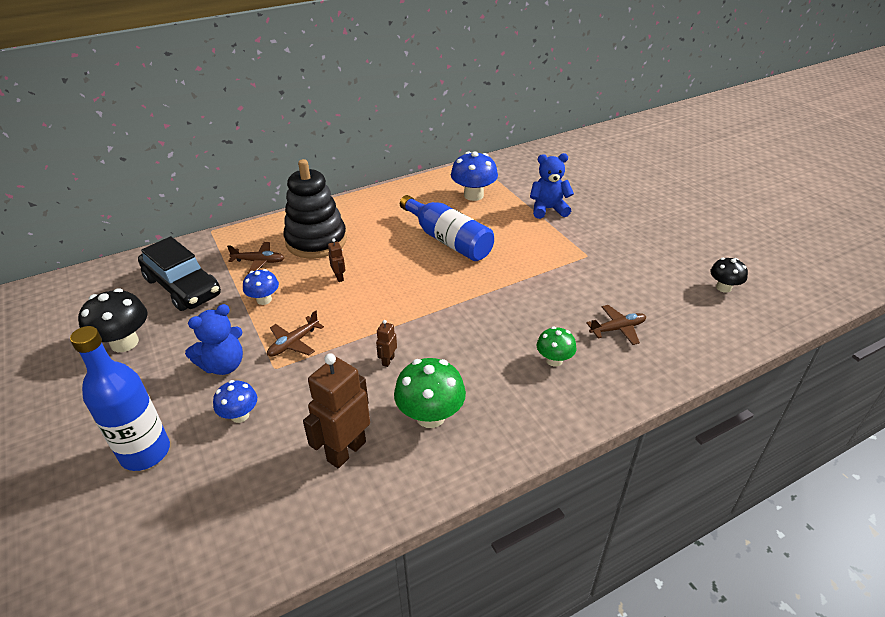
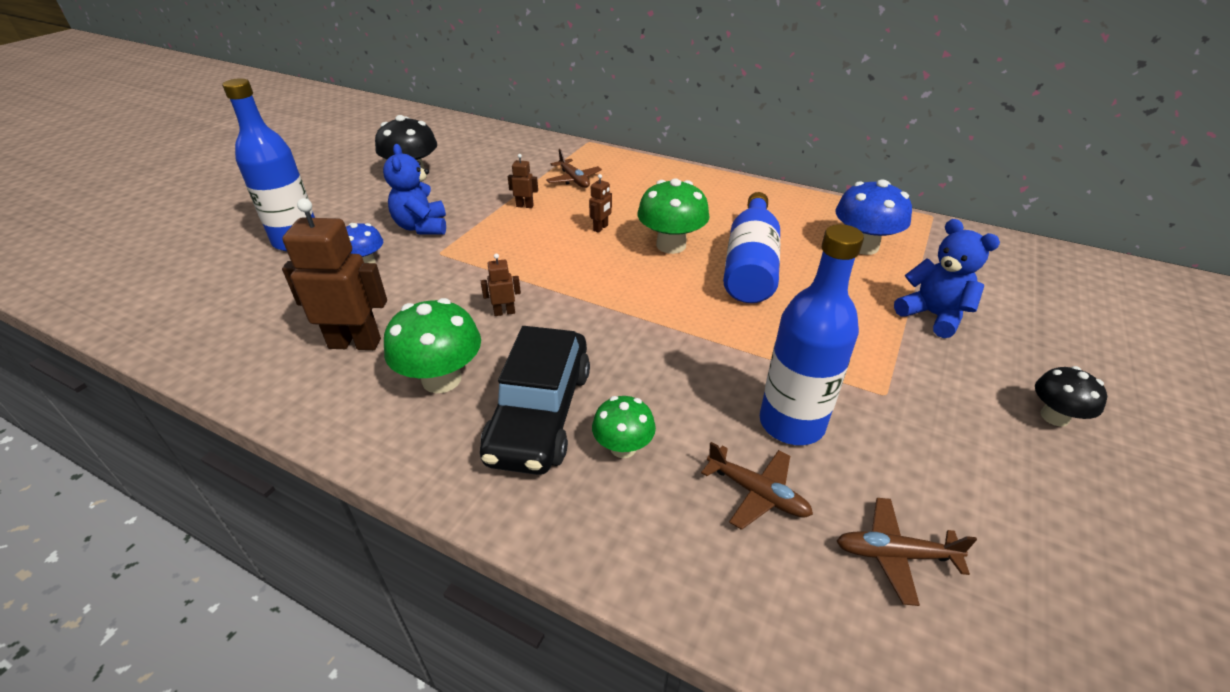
camera: 55 degrees right, 0 degrees up
(182, 287) = (502, 164): black car -> black car (540, 414)
(224, 365) = (422, 227): blue teddy bear -> blue teddy bear turned 60 degrees clockwise
(264, 300) = (525, 206): blue mushroom -> brown robot
(293, 343) = (480, 247): brown plane -> brown plane (894, 555)
(316, 241) = (640, 192): black stacking toy -> none
(394, 258) = (671, 245): none -> green mushroom
(583, 294) = (791, 423): none -> blue bottle
(723, 287) = (1044, 614): black mushroom -> black mushroom (1054, 416)

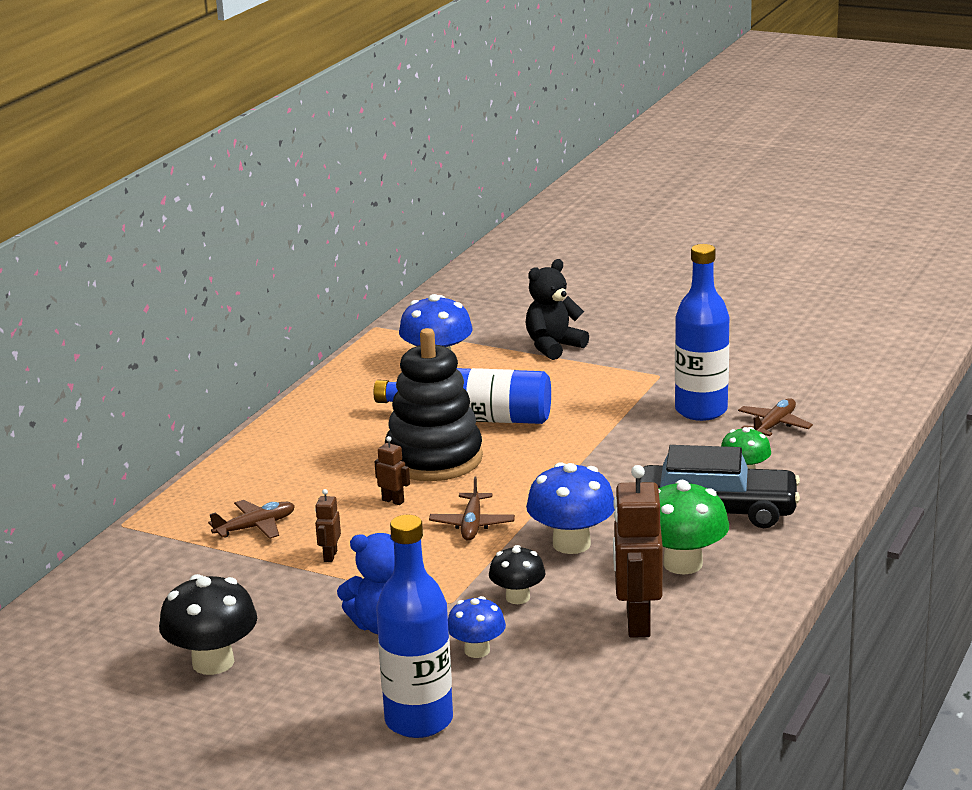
camera: 90 degrees left, 15 degrees down
(504, 312) = (571, 544): brown robot -> blue mushroom
(671, 245) = (434, 459): green mushroom -> black stacking toy
(894, 555) = (809, 387): brown plane -> brown plane (472, 525)
(933, 315) = (553, 347): blue teddy bear -> black teddy bear
(1054, 416) = (671, 324): black mushroom -> black mushroom (517, 597)

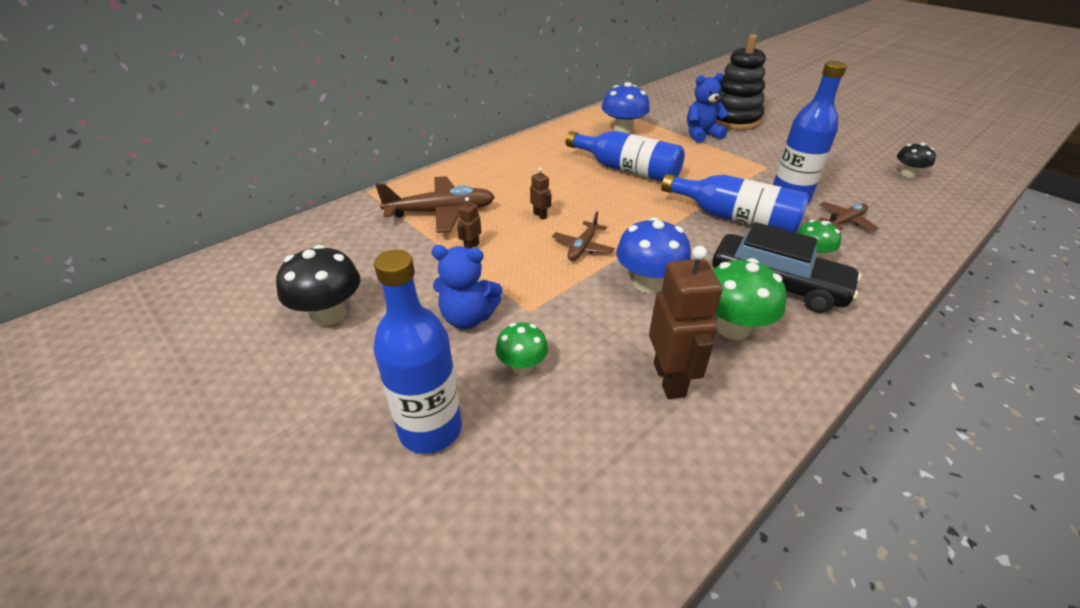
camera: 20 degrees right, 15 degrees up
(255, 527) = (441, 212): brown plane -> brown plane, size x1.78
(434, 459) = (585, 191): black stacking toy -> black stacking toy (733, 119)
(477, 650) = (522, 366): blue mushroom -> green mushroom
(517, 597) = (582, 322): black mushroom -> black mushroom (907, 174)
(553, 347) = (701, 135): black teddy bear -> blue teddy bear
(637, 623) = (670, 379): brown robot -> brown robot turned 150 degrees clockwise
(642, 449) = (735, 218): none -> blue bottle

